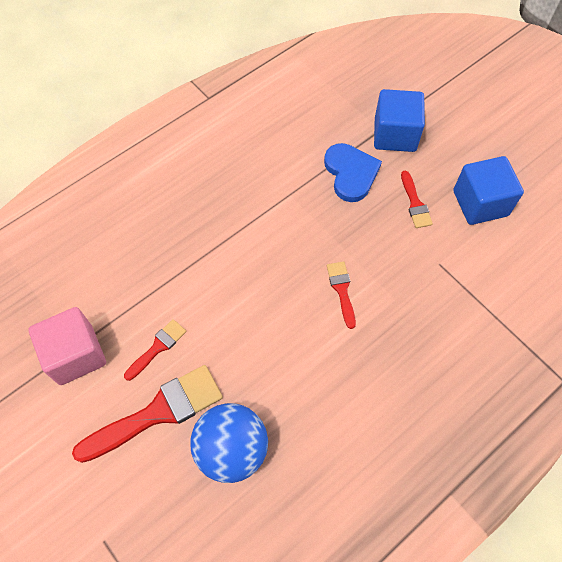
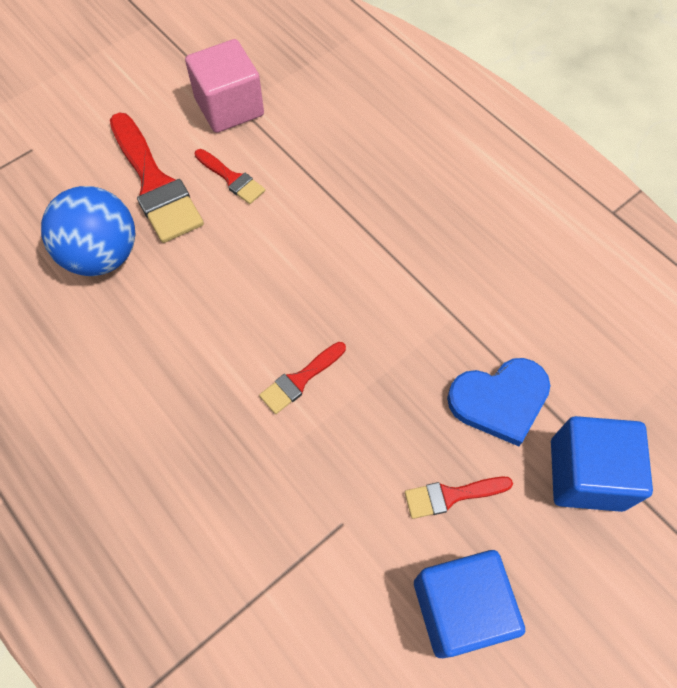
camera: 90 degrees right, 0 degrees up
(341, 290) = (300, 380): red brush -> red brush turned 150 degrees clockwise

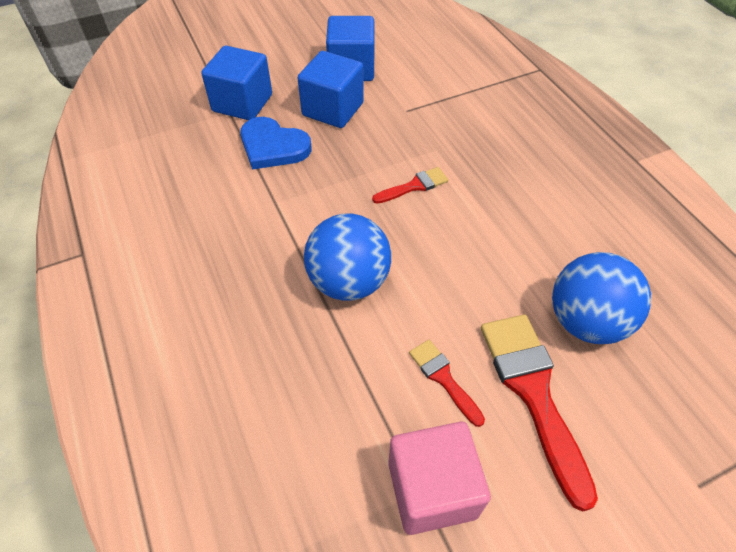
camera: 165 degrees left, 10 degrees down
(339, 243) = (348, 282): none -> blue ball
(451, 496) = (333, 109): red brush -> blue cube
(499, 400) = (273, 146): blue heart -> blue heart turned 150 degrees counterclockwise

